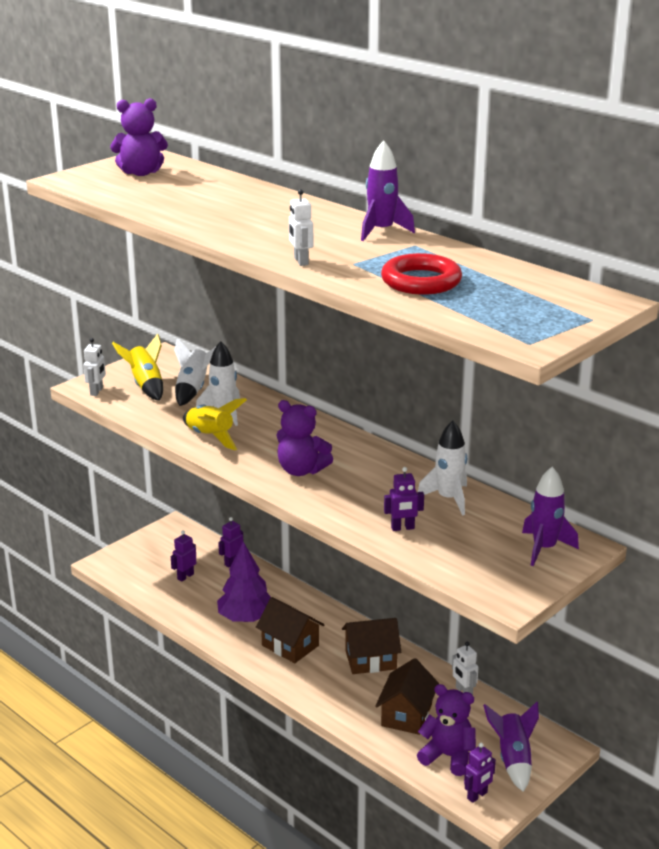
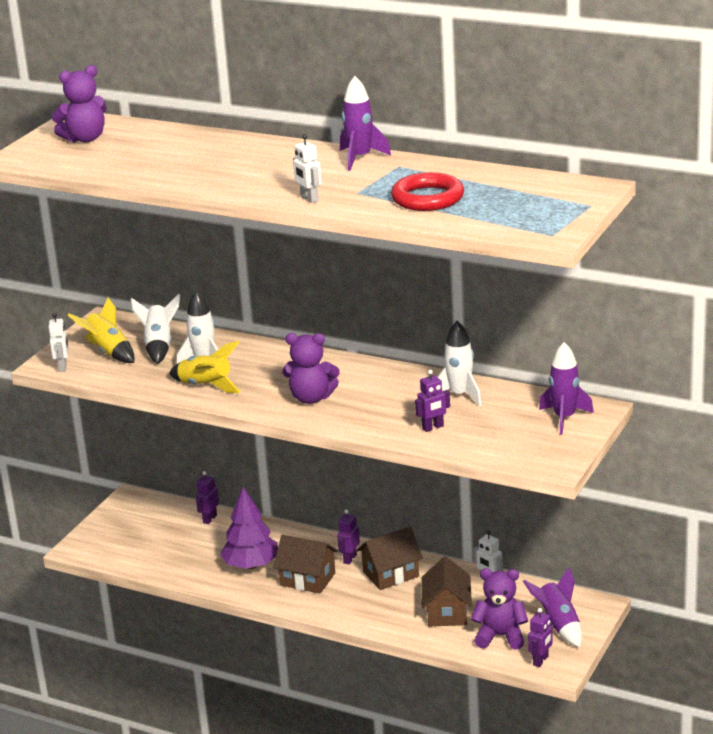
camera: 15 degrees left, 0 degrees up
(185, 576) = (169, 542): purple robot -> purple robot (349, 559)

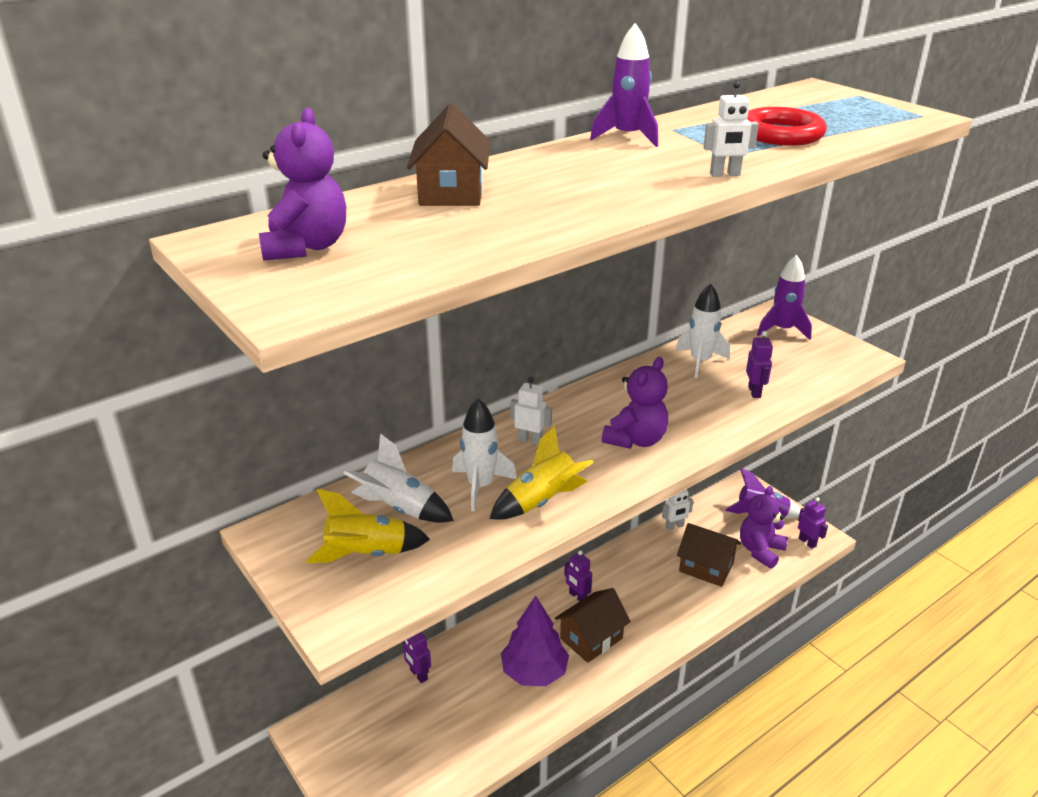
camera: 65 degrees left, 5 degrees up
(63, 367) = (363, 609): white robot -> white robot (530, 440)
(390, 574) = (623, 579): brown house -> brown house (451, 192)

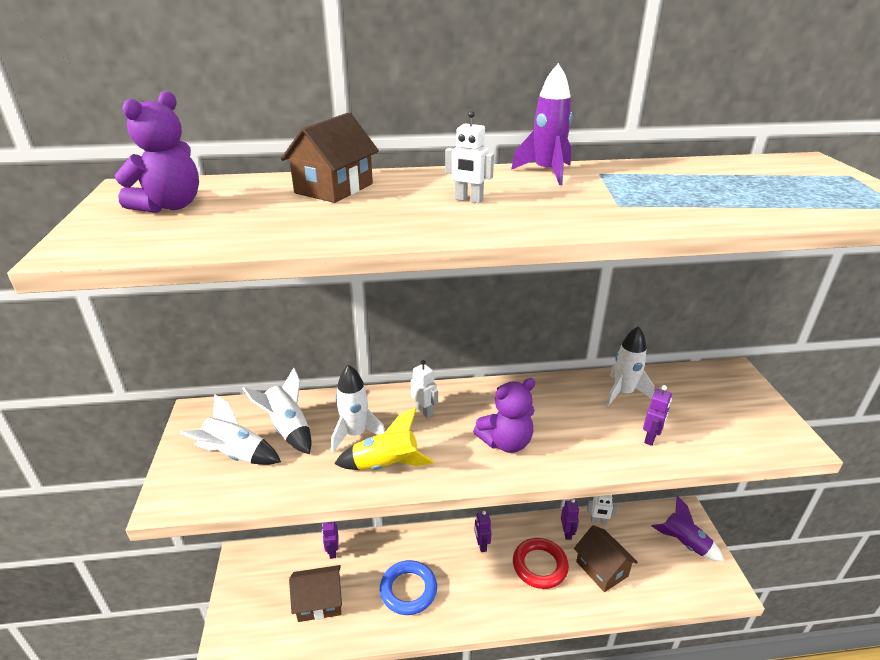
camera: 30 degrees right, 0 degrees up
(366, 554) = (235, 455): yellow rocket -> white rocket
(534, 672) = (408, 590): purple tree -> blue ring
(591, 638) = (468, 584): brown house -> brown house (319, 602)
(725, 174) = (584, 222): white robot -> white robot (468, 200)
(760, 550) = (661, 576): purple teddy bear -> none
(781, 134) = (702, 196): red ring -> red ring (539, 566)
(782, 330) = (728, 389): purple rocket -> none
(807, 542) = (712, 588): purple robot -> purple robot (567, 533)

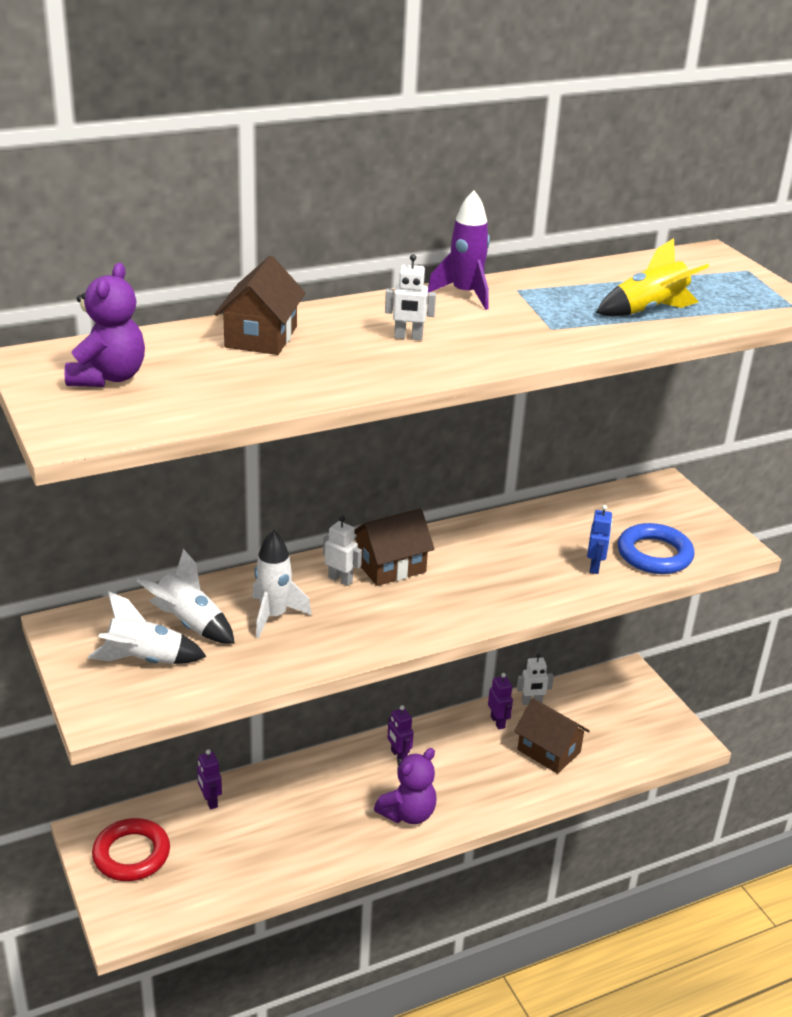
camera: 20 degrees left, 0 degrees up
(319, 602) = (219, 857): brown house -> brown house (390, 566)
(386, 465) = (326, 640): yellow rocket -> yellow rocket (649, 310)
(408, 590) = (326, 821): blue ring -> blue ring (654, 554)
(506, 442) = (446, 596): purple teddy bear -> purple teddy bear (408, 813)
(539, 566) = (476, 763): red ring -> red ring (131, 854)
(623, 393) = (554, 526): white rocket -> none
(651, 438) = (595, 567): purple robot -> blue robot
(684, 543) = (635, 706): purple rocket -> none

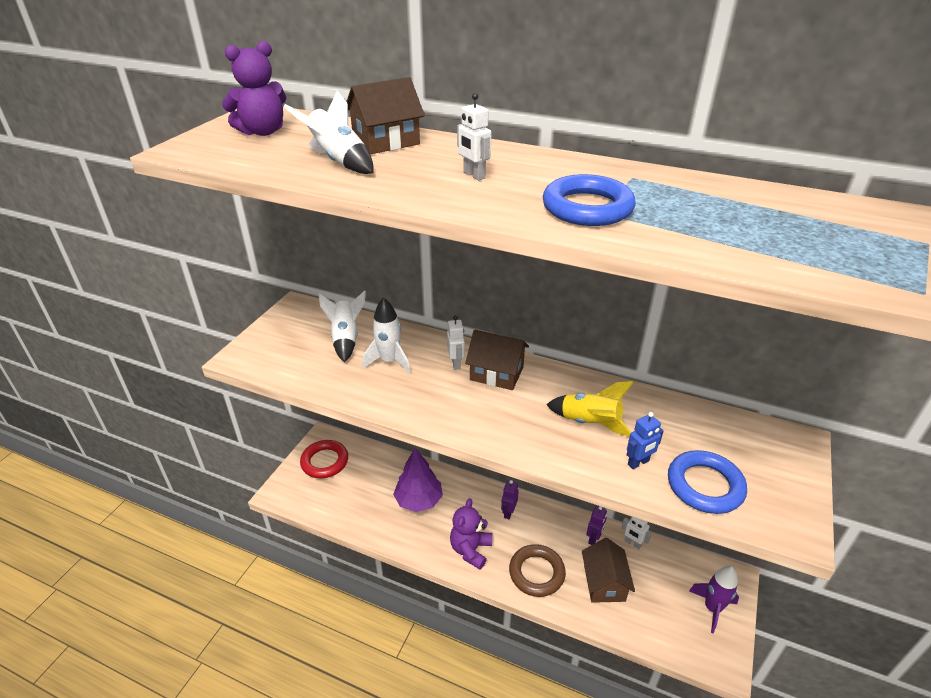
camera: 50 degrees right, 5 degrees up
(144, 660) = (298, 344): white rocket -> white rocket (338, 161)
(210, 801) = (388, 462): purple robot -> none
(297, 811) = (419, 500): none -> purple tree
(408, 813) = (470, 550): purple teddy bear -> purple teddy bear turned 105 degrees clockwise
(465, 294) = (581, 166): purple rocket -> purple rocket (712, 608)
(488, 786) = (536, 573): none -> brown ring
(540, 329) = (587, 208): none -> blue ring
(649, 310) = (726, 233): yellow rocket -> yellow rocket (590, 423)

